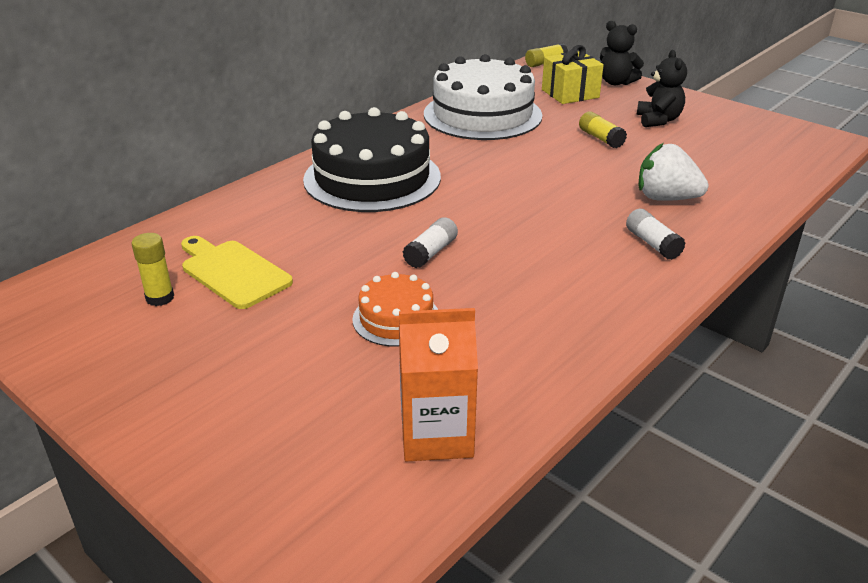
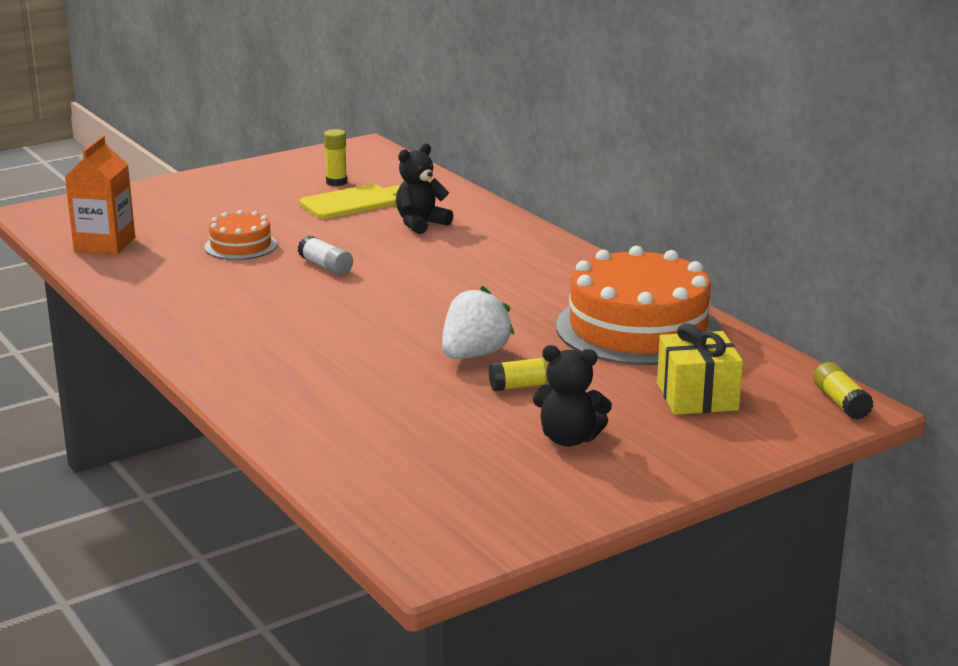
camera: 105 degrees right, 10 degrees down
(372, 178) = (490, 257): black cake -> none
(482, 115) = (638, 328): white cake -> orange cake
(616, 82) = (736, 442): black teddy bear -> black teddy bear (420, 224)
(652, 244) = (259, 359): white glue stick -> none
(666, 198) = (343, 388): white strawberry -> white strawberry (474, 355)

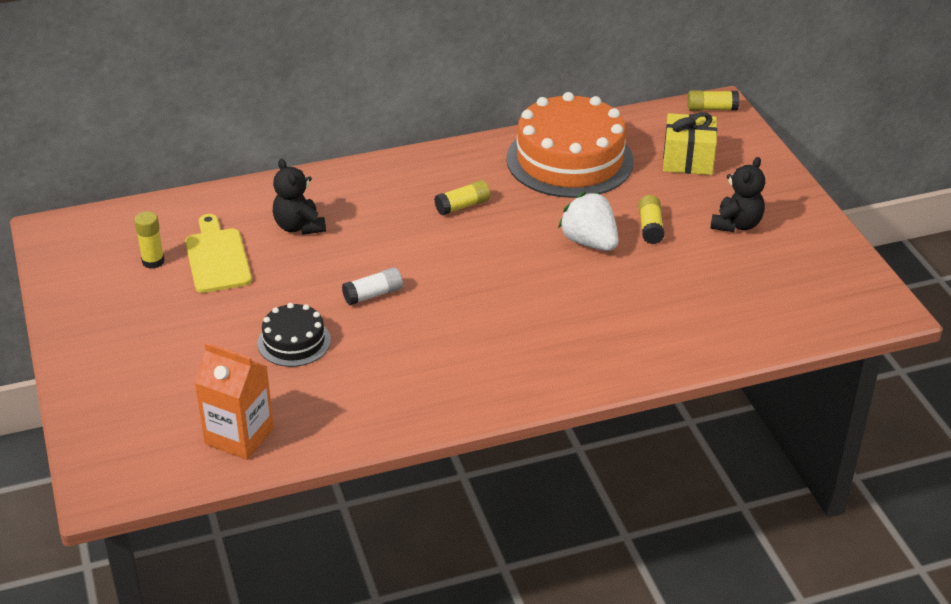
camera: 75 degrees left, 15 degrees up
(241, 246) = (294, 342): orange cake -> black cake
(503, 286) = (463, 206): none -> yellow glue stick

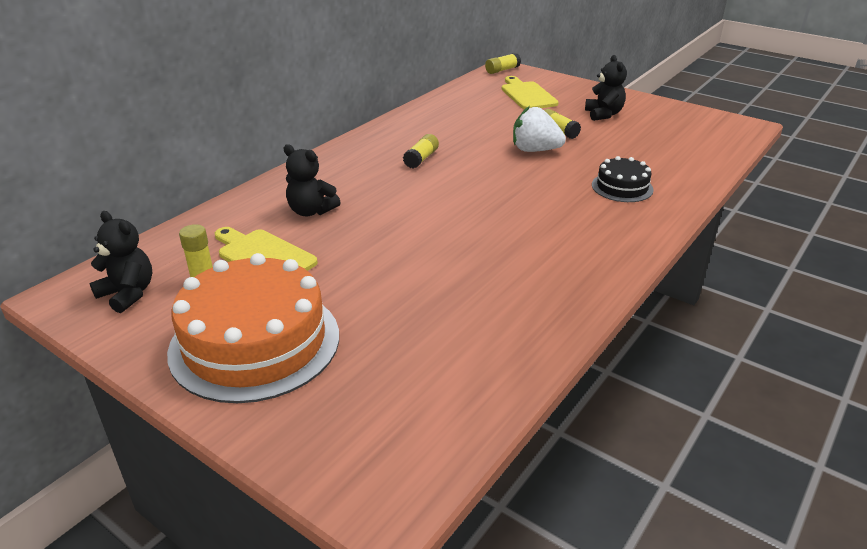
camera: 35 degrees left, 5 degrees down
(94, 249) = (128, 294): none -> black teddy bear
(239, 436) = (461, 382): orange carton -> none
(294, 342) = (411, 288): black cake -> black cake (622, 187)
(373, 295) = (431, 232): white glue stick -> none
(569, 160) = (456, 115): orange cake -> orange cake (255, 342)
(688, 160) = (527, 95): yellow gift -> yellow cutting board

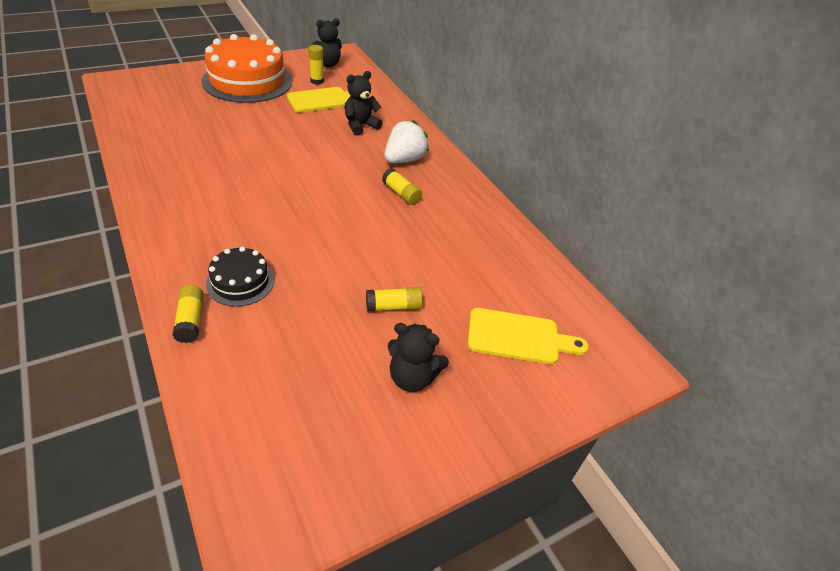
camera: 110 degrees right, 10 degrees up
(502, 70) = (626, 359): yellow glue stick -> yellow glue stick (191, 320)
(535, 150) = (363, 265): white strawberry -> white strawberry (404, 160)

